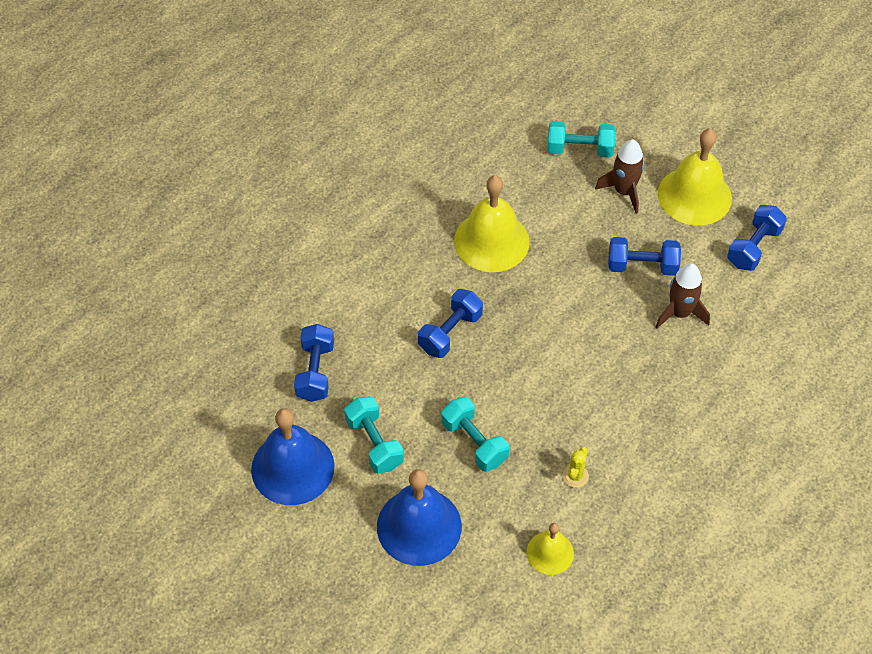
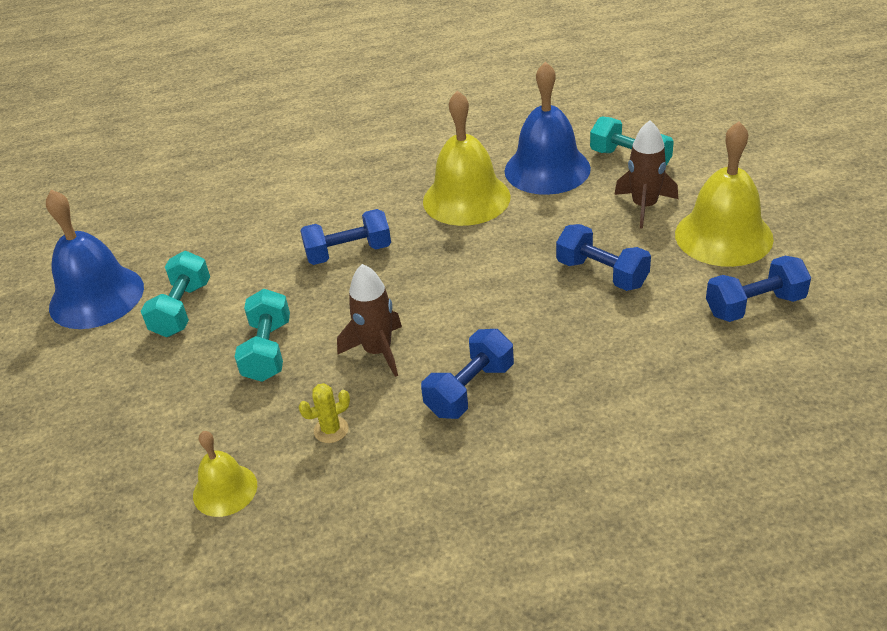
camera: 40 degrees right, 15 degrees down
(315, 372) = (201, 235): blue dumbbell -> blue dumbbell (470, 390)
(419, 526) = (136, 397): blue bell -> blue bell (547, 169)
(680, 313) = (604, 331): brown rocket -> brown rocket (378, 351)

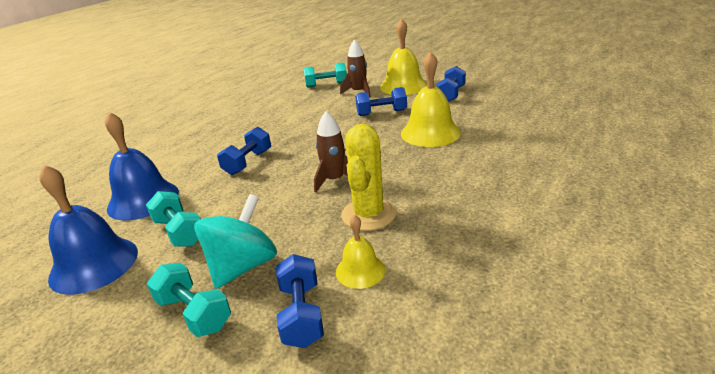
camera: 50 degrees left, 10 degrees down
(166, 396) = (243, 266): none -> turquoise spinning top
(268, 351) = (273, 213): turquoise dumbbell -> turquoise dumbbell (194, 313)
(331, 430) = (368, 214): yellow cactus -> yellow cactus, size x2.25
(466, 199) = (275, 122): yellow bell -> yellow bell (430, 133)
(470, 390) = (402, 166): blue dumbbell -> blue dumbbell (301, 314)
(547, 169) = (296, 100): blue bell -> blue bell (143, 200)

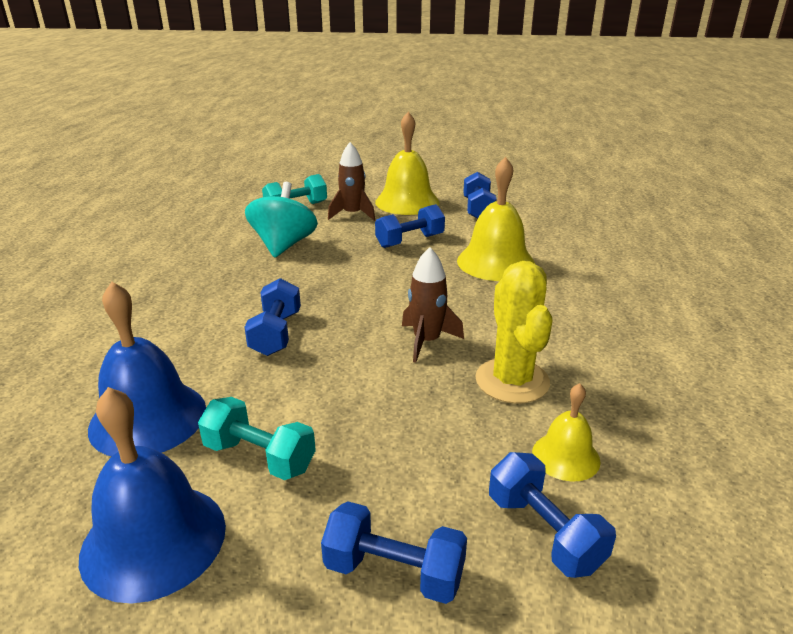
camera: 25 degrees left, 0 degrees up
(194, 313) = (394, 572): turquoise dumbbell -> blue dumbbell
(243, 266) = (405, 486): turquoise spinning top -> turquoise spinning top (283, 245)

